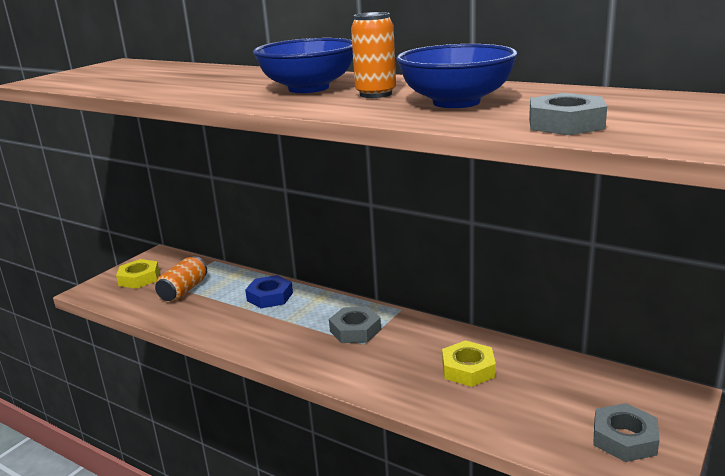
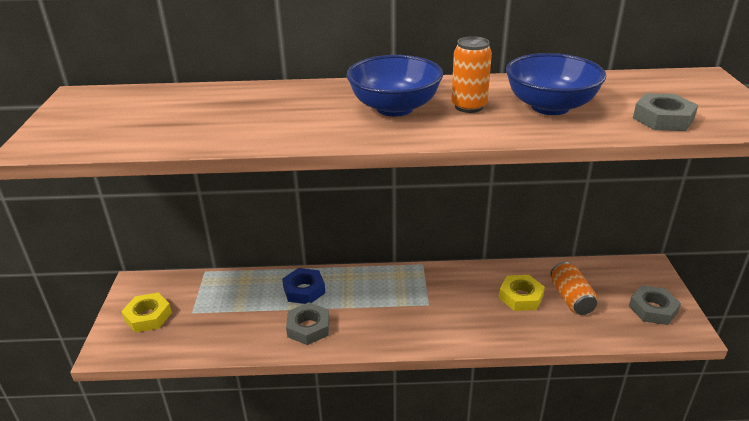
camera: 35 degrees left, 10 degrees up
(184, 291) = (214, 313): orange can -> orange can (571, 298)
(355, 330) = (410, 295): grey nut -> grey nut (308, 327)

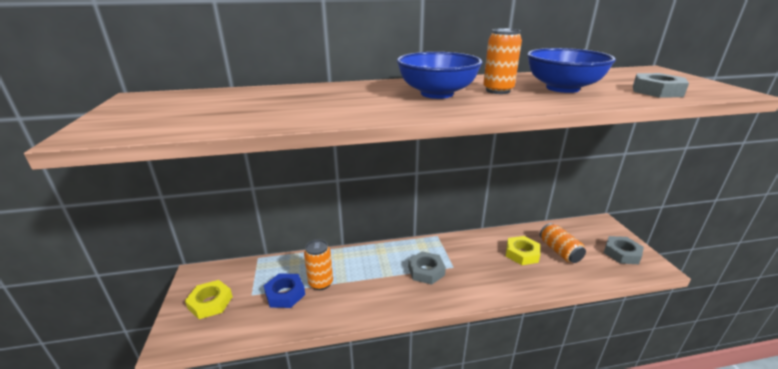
camera: 10 degrees left, 5 degrees down
(269, 307) = (321, 283): none -> orange can
(304, 290) = (347, 265): blue nut -> blue nut (285, 294)
(308, 327) = (359, 297): grey nut -> grey nut (426, 271)

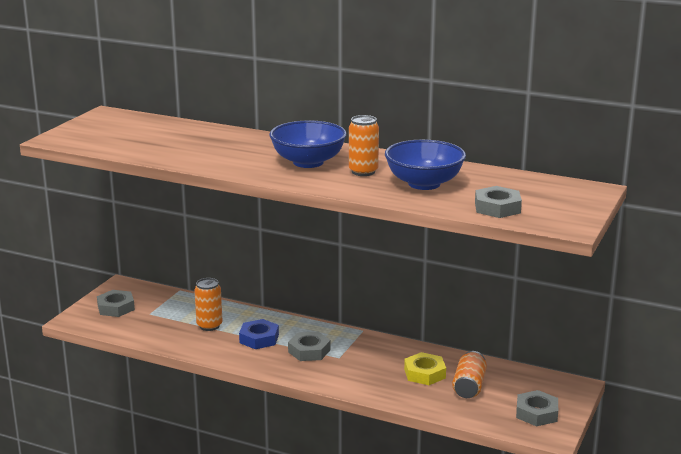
camera: 35 degrees right, 5 degrees down
(210, 302) = (116, 307): yellow nut -> grey nut
(285, 294) = (174, 322): blue nut -> blue nut (259, 339)

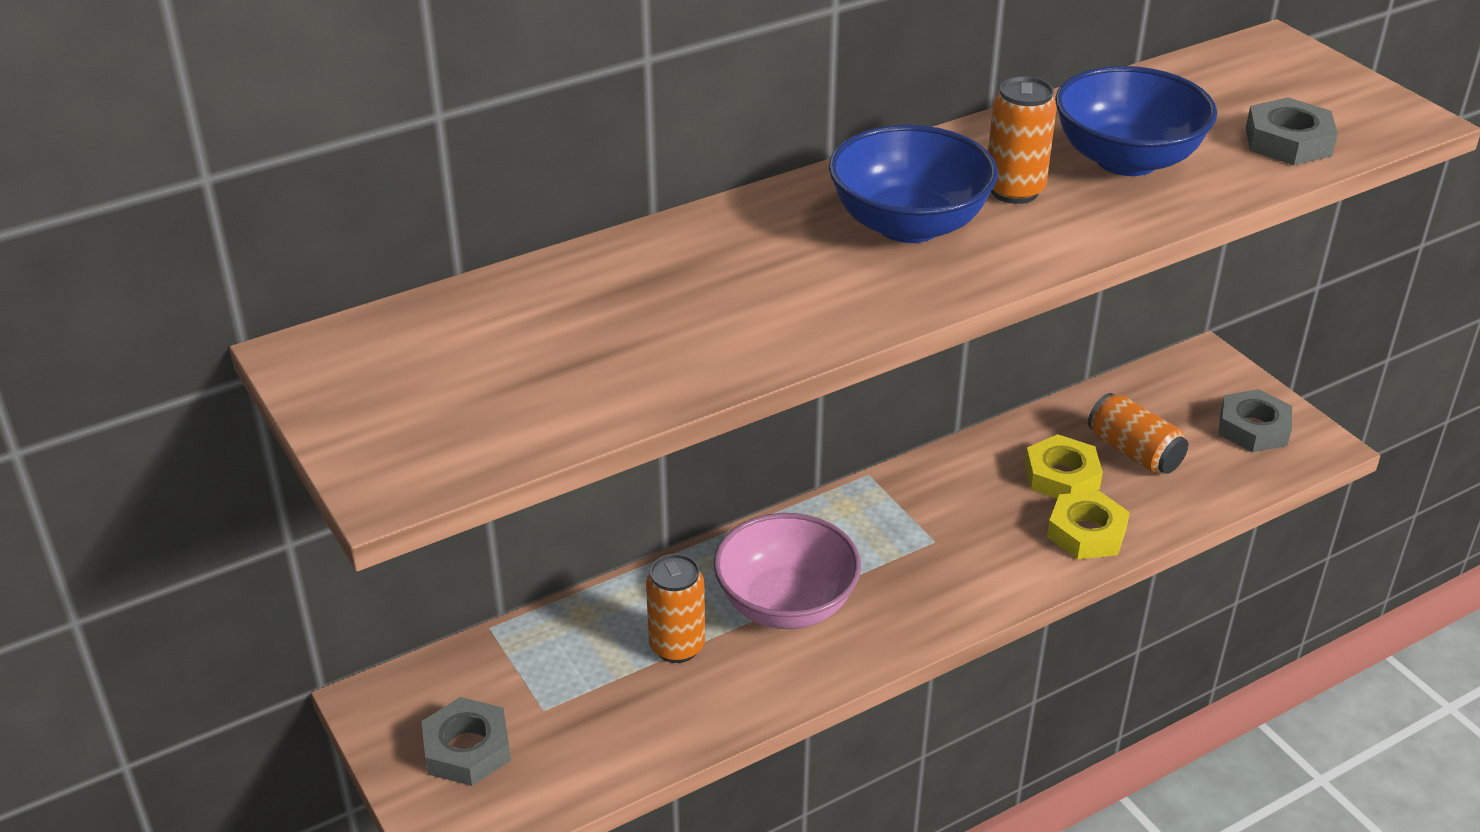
camera: 55 degrees left, 15 degrees up
(259, 339) = (786, 604): blue nut -> pink bowl
(309, 351) = (883, 564): grey nut -> none
(392, 390) = (1086, 532): none -> yellow nut

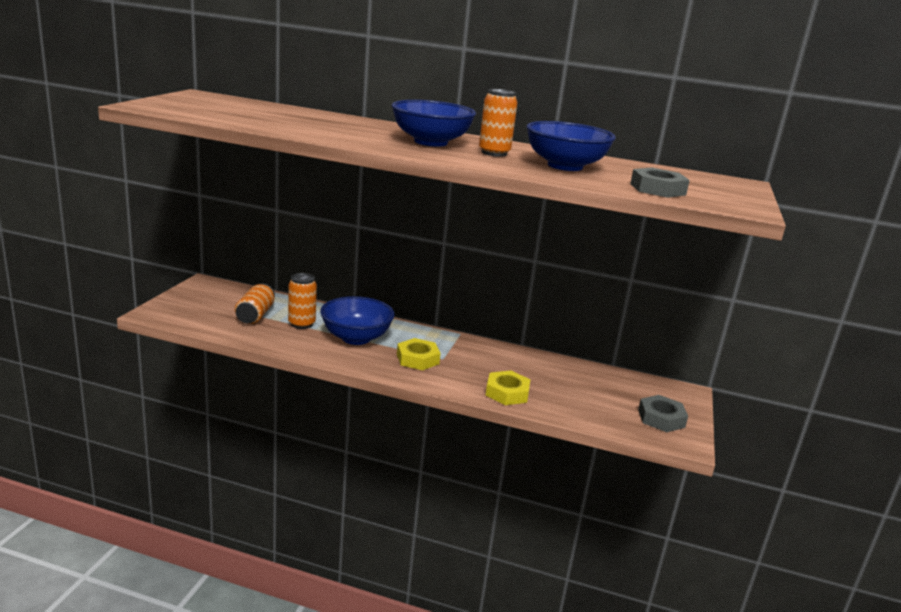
camera: 45 degrees right, 15 degrees down
(467, 749) = (199, 303): grey nut -> none
(786, 604) = (356, 338): pink bowl -> blue bowl
(1062, 476) = (535, 376): yellow nut -> yellow nut (417, 359)
(1134, 452) = (583, 390): orange can -> orange can (255, 315)

